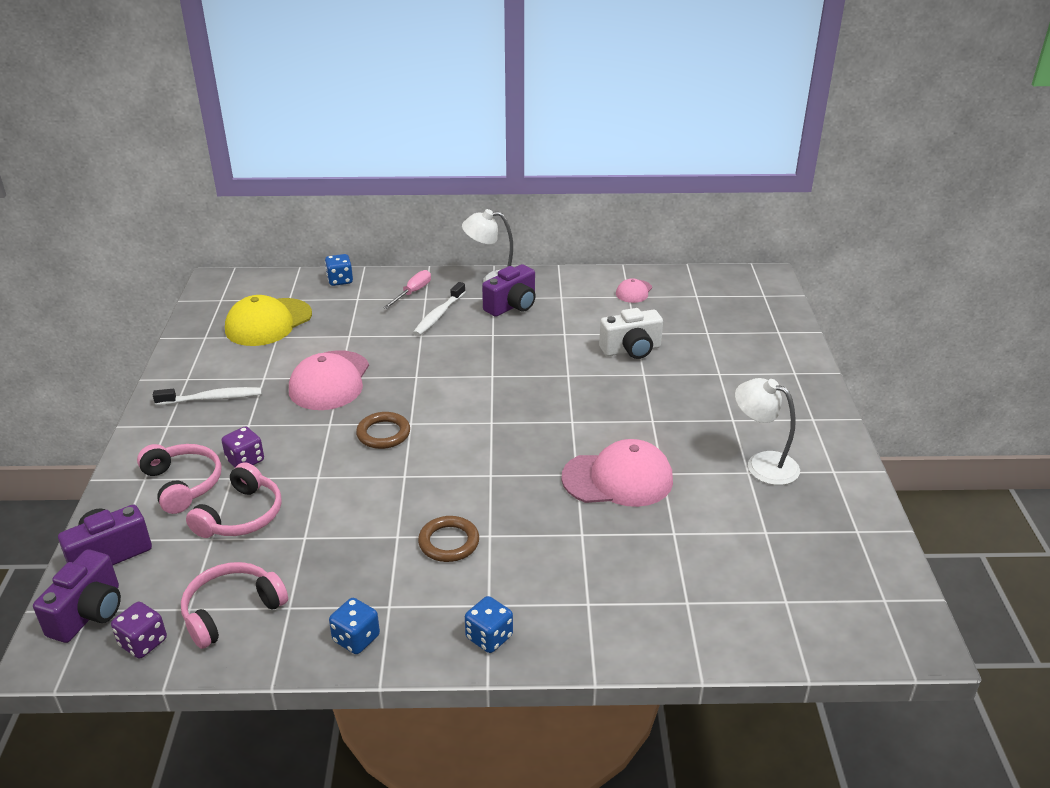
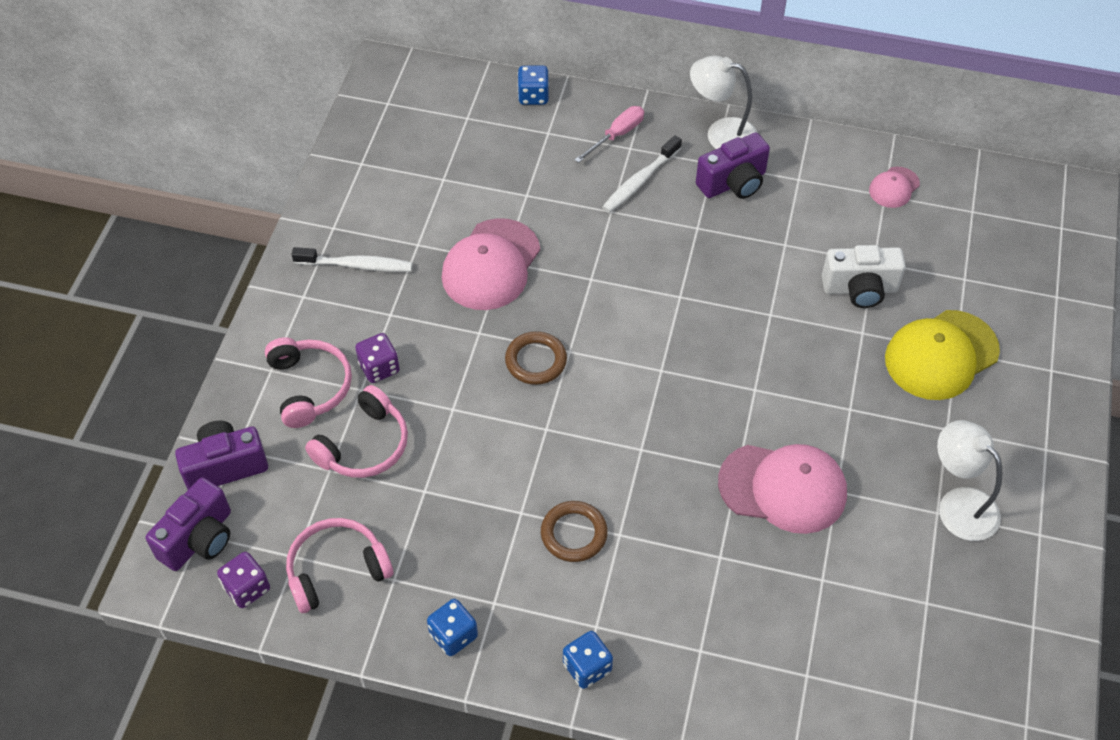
camera: 15 degrees right, 20 degrees up
(268, 322) = (437, 153): yellow cap -> yellow cap (941, 355)

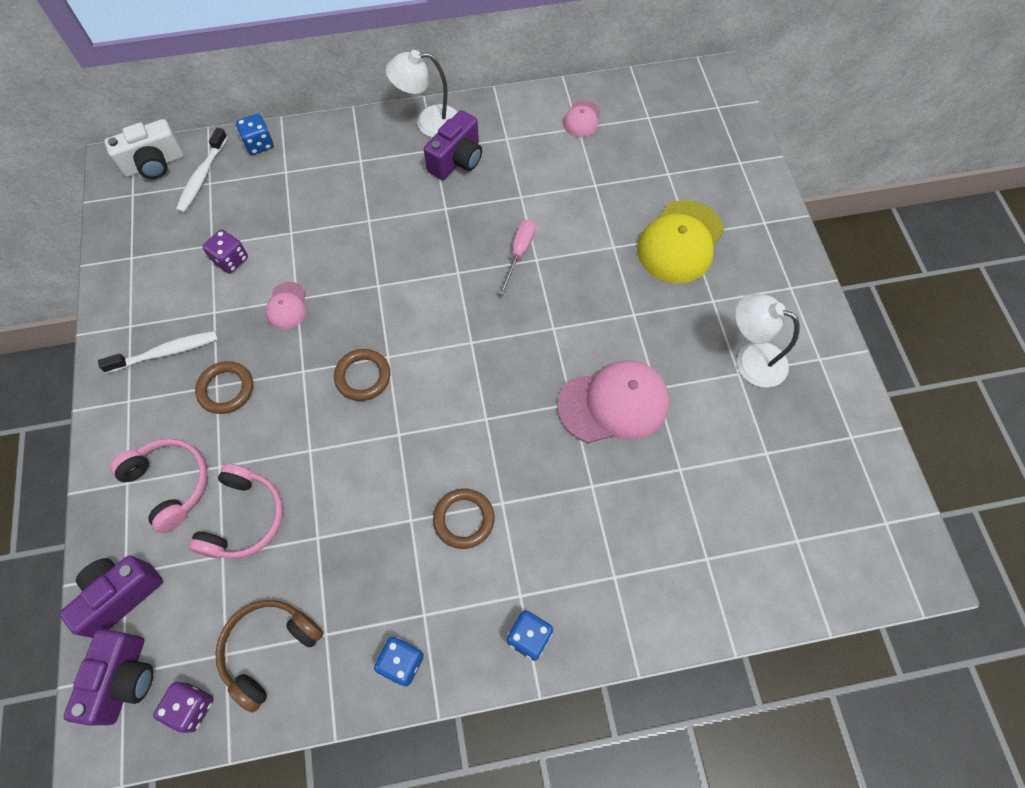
camera: 25 degrees left, 10 degrees up
(336, 570) = (269, 649): pink headphones -> brown headphones
(379, 368) = (227, 439): purple dice -> purple dice (230, 260)
(398, 321) = (226, 389): none -> brown ring
(491, 265) = (287, 306): pink cap -> pink cap, size x0.51
(617, 135) = (344, 153): pink screwdriver -> pink screwdriver (519, 253)
(639, 181) = (380, 186): white toothbrush -> white toothbrush (202, 177)
(860, 289) = (595, 211): white camera -> white camera (154, 164)

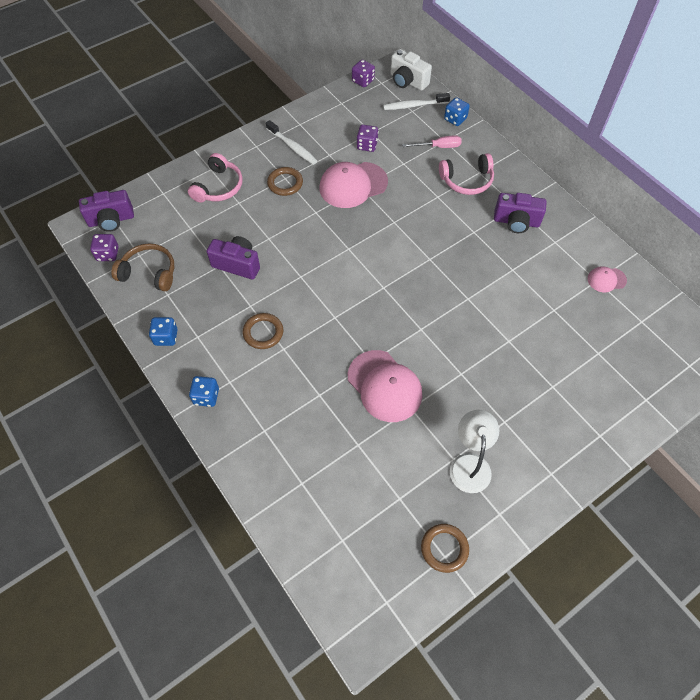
camera: 65 degrees right, 5 degrees down
(111, 214) = (363, 81): none -> purple dice
(121, 595) = (151, 197): purple camera -> purple camera (237, 264)
(244, 518) = (214, 228): pink headphones -> pink headphones (467, 180)
(287, 306) = (353, 185): pink cap -> pink cap, size x1.97
(363, 376) = (328, 242): brown ring -> brown ring (444, 548)
(429, 122) = (535, 194): white lamp -> none
(519, 253) = (466, 287): pink screwdriver -> pink screwdriver (438, 147)
(680, 242) = (541, 382): yellow cap -> none

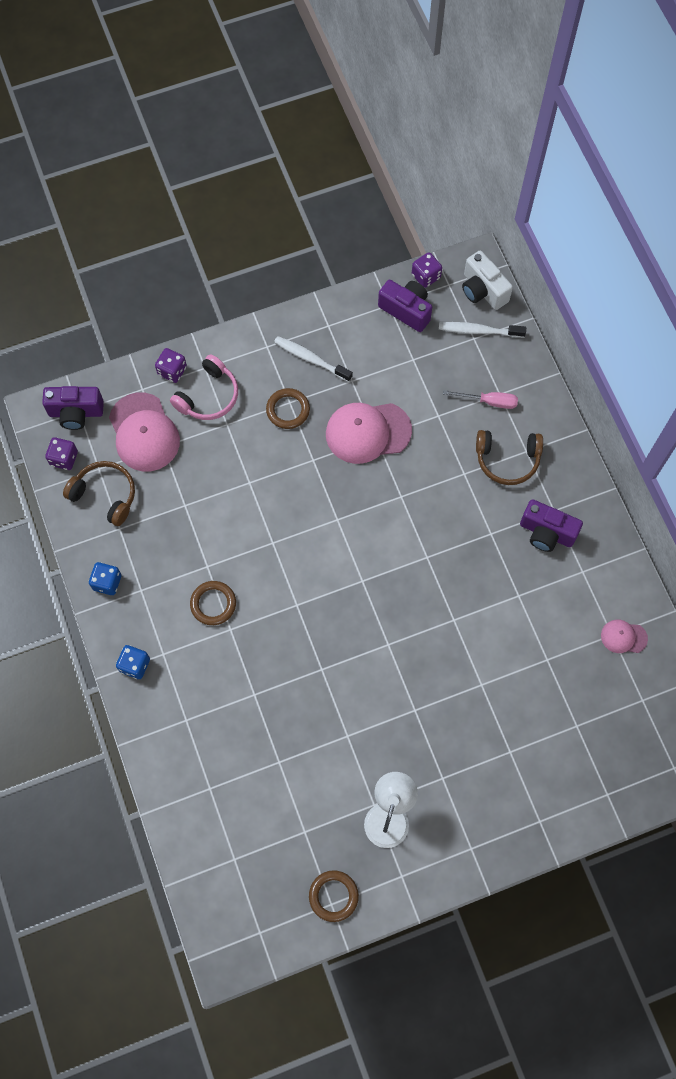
camera: 15 degrees right, 10 degrees up
(237, 264) = (205, 509): purple camera -> purple camera (406, 310)
(293, 147) = (310, 359): white toothbrush -> white toothbrush turned 150 degrees clockwise
(367, 145) = (401, 378): purple dice -> purple dice (172, 371)
(384, 386) = (327, 703): pink cap -> pink cap (144, 432)
(455, 119) = (524, 364): blue dice -> none
(467, 180) = (507, 459): pink headphones -> brown headphones

